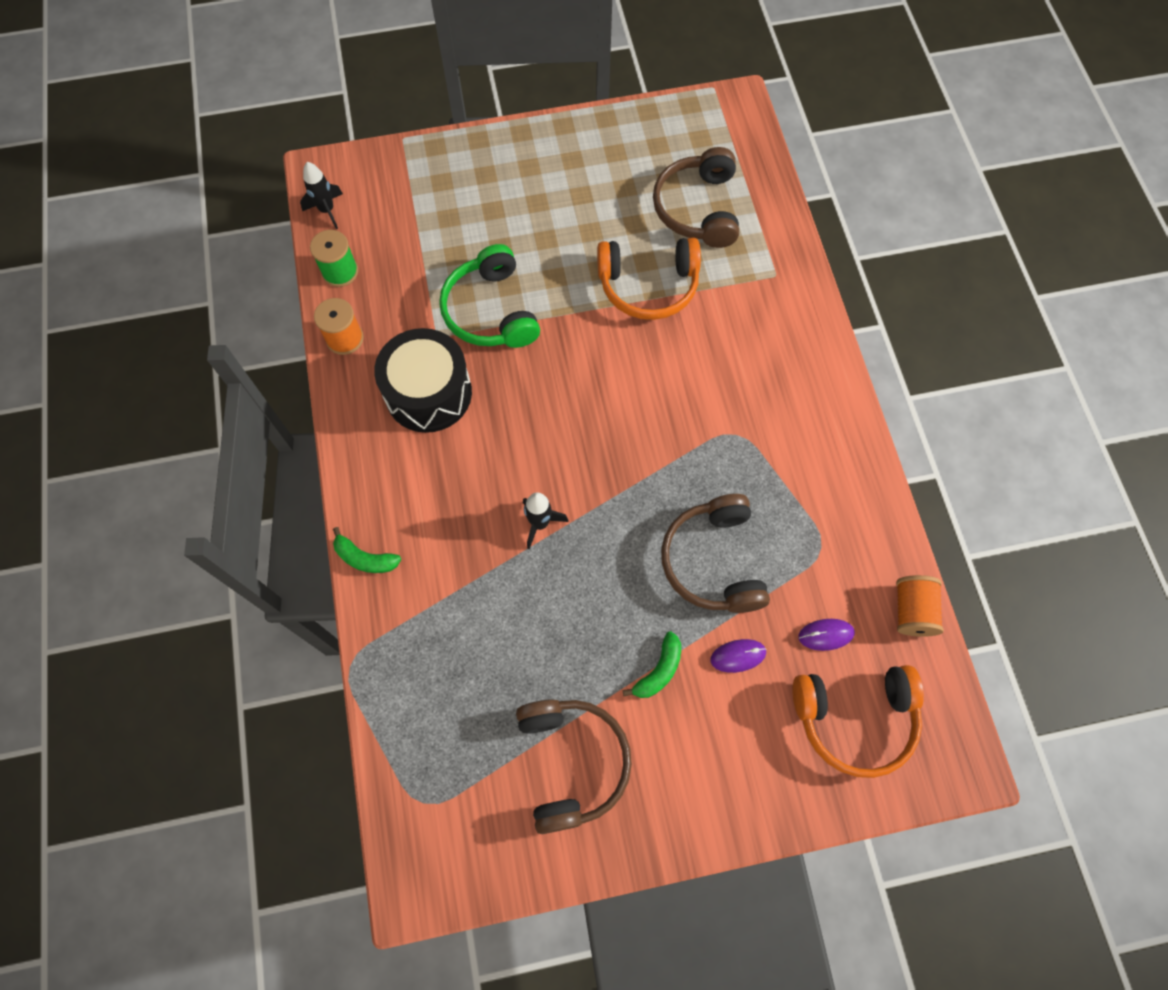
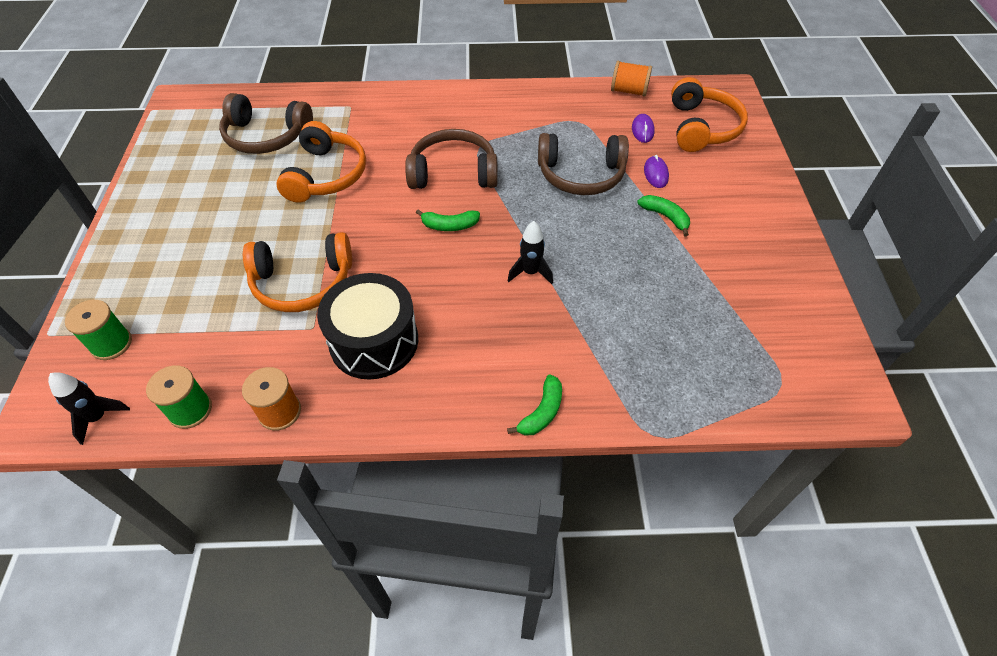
camera: 80 degrees left, 15 degrees down
(399, 188) = (111, 344): none -> green spool
(491, 311) = (303, 282): green headphones -> orange headphones
(572, 762) = (739, 278): brown headphones -> brown headphones (453, 172)
(595, 428) = (449, 226): none -> green banana

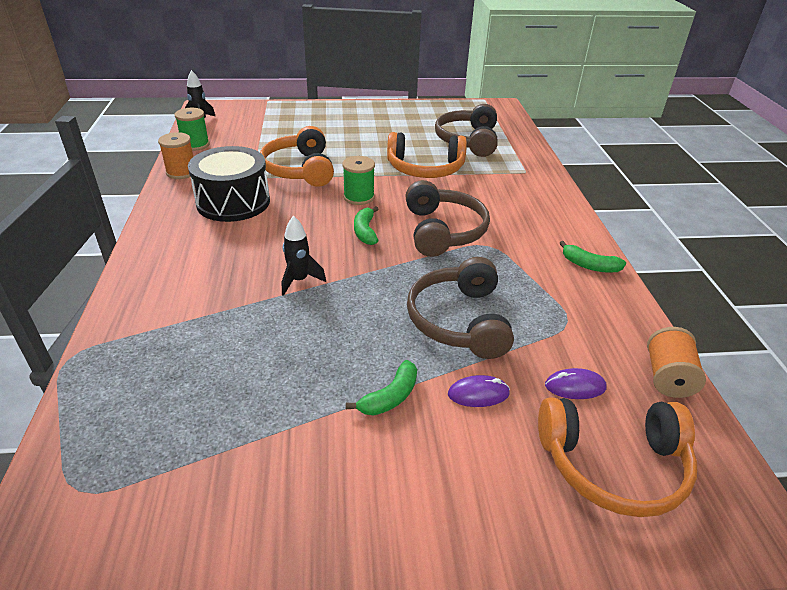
camera: 85 degrees right, 15 degrees down
(111, 344) = (256, 117): green spool -> green spool (359, 197)
(542, 412) = (128, 287): green banana -> green banana (589, 265)

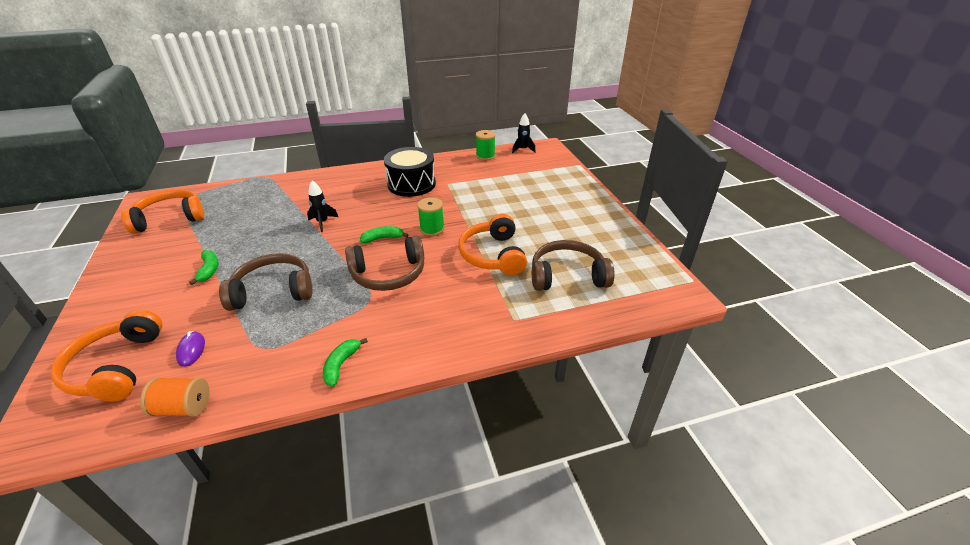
camera: 80 degrees right, 0 degrees up
(181, 172) = (445, 160): orange spool -> none
(300, 169) = (465, 198): orange headphones -> orange headphones (170, 218)
(390, 397) = (209, 270): green banana -> green banana turned 135 degrees counterclockwise
(478, 394) = (200, 304): purple mouse -> none

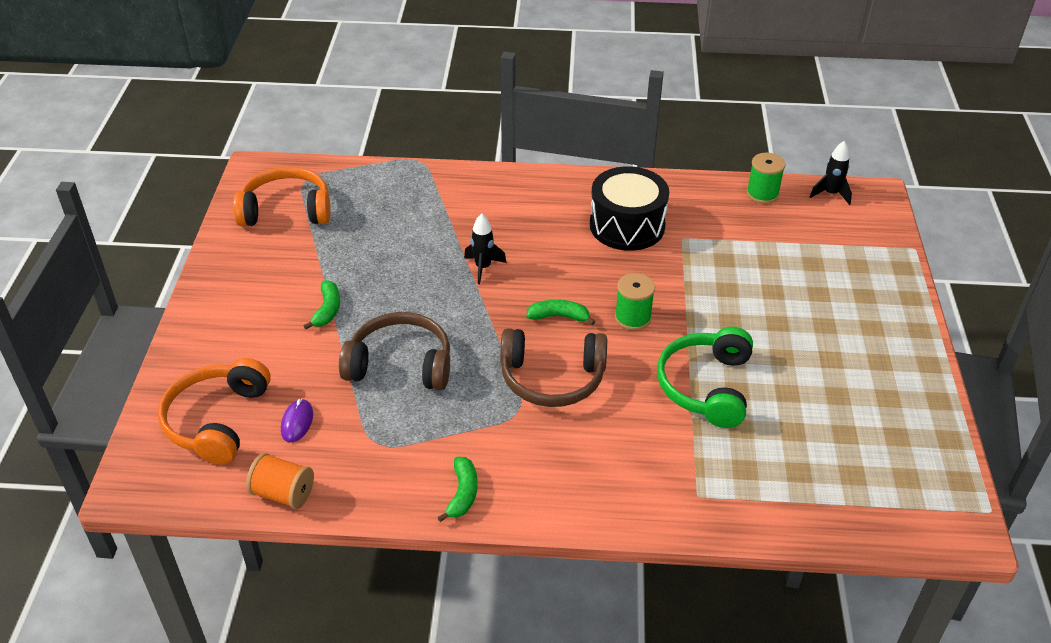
camera: 20 degrees right, 5 degrees up
(341, 365) = (462, 493): green banana -> green banana turned 150 degrees clockwise
(493, 255) = (706, 386): orange headphones -> green headphones
(567, 276) = (801, 450): brown headphones -> none

